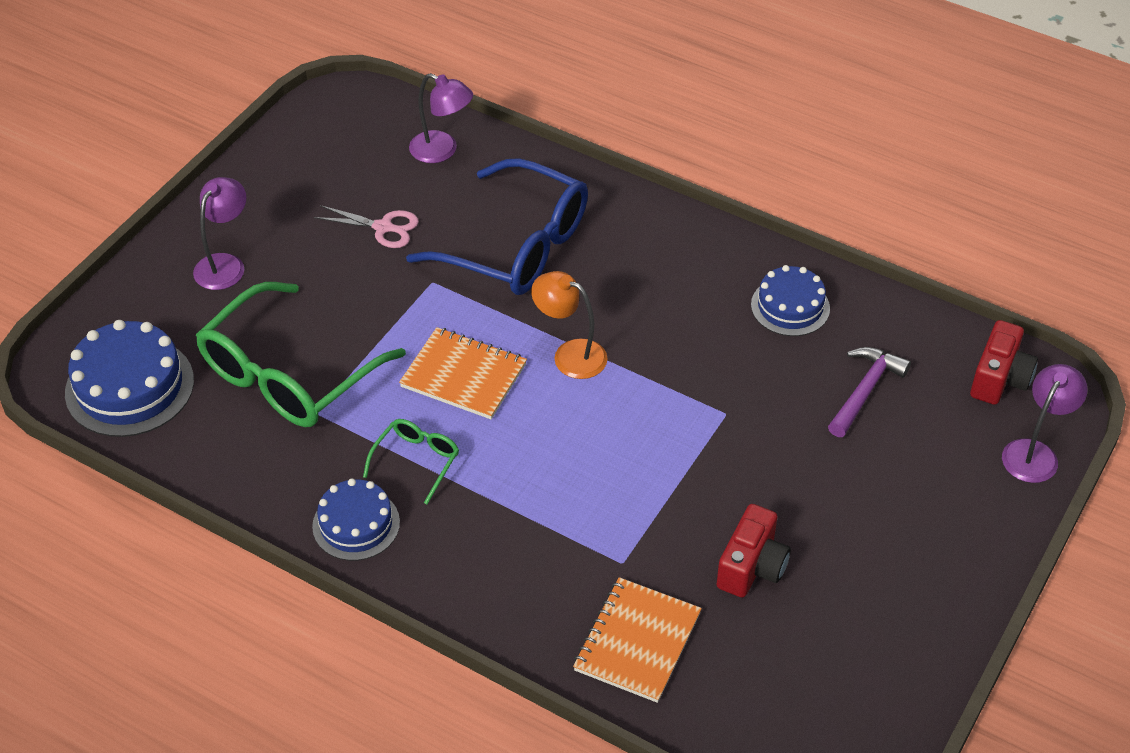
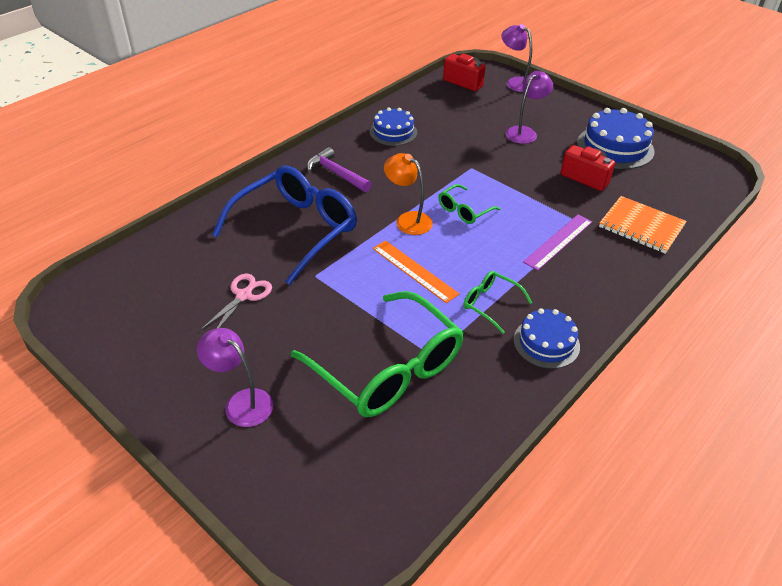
camera: 80 degrees left, 5 degrees down
(129, 386) = (373, 487): blue cake -> blue cake (615, 147)
(442, 151) = (174, 253): purple lamp -> purple lamp (525, 132)
(463, 376) = (414, 271): orange notebook -> orange ruler
(568, 532) = (558, 241): none -> purple ruler
(570, 354) = (407, 220): orange lamp -> orange lamp turned 90 degrees clockwise
(610, 415) = (464, 210): none -> green glasses
(864, 391) = (464, 120): purple hammer -> purple hammer (336, 173)

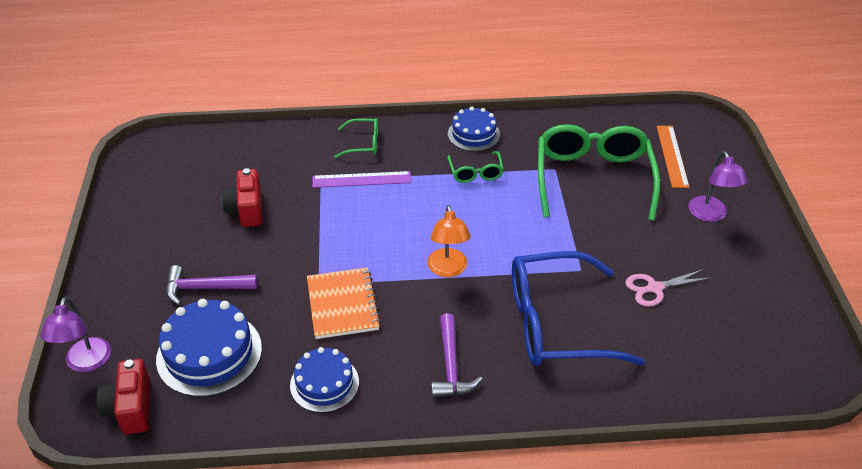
camera: 135 degrees left, 0 degrees up
(414, 271) = (498, 225): orange ruler -> orange ruler (672, 156)
(464, 210) = (390, 247): green glasses -> green glasses (363, 144)
(525, 132) = (205, 288): purple lamp -> purple hammer
(615, 147) = (166, 219): blue cake -> blue cake (209, 353)
(641, 226) = (286, 152): orange notebook -> orange notebook (342, 305)

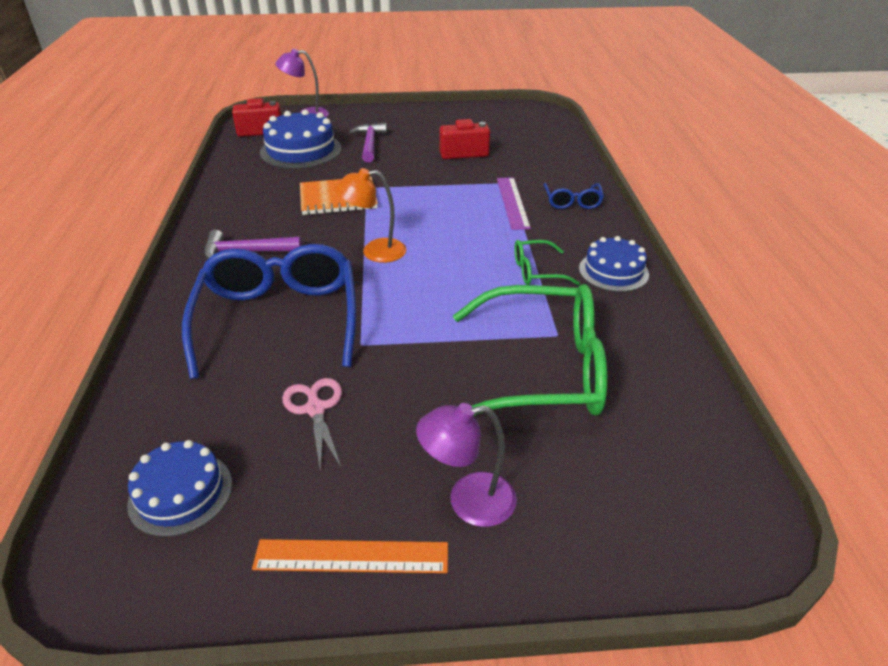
camera: 90 degrees right, 5 degrees down
(324, 383) = (252, 194): blue cake -> blue cake (180, 493)
(363, 144) = (572, 202): green glasses -> blue glasses
(672, 156) = (621, 472): orange ruler -> orange ruler (351, 557)

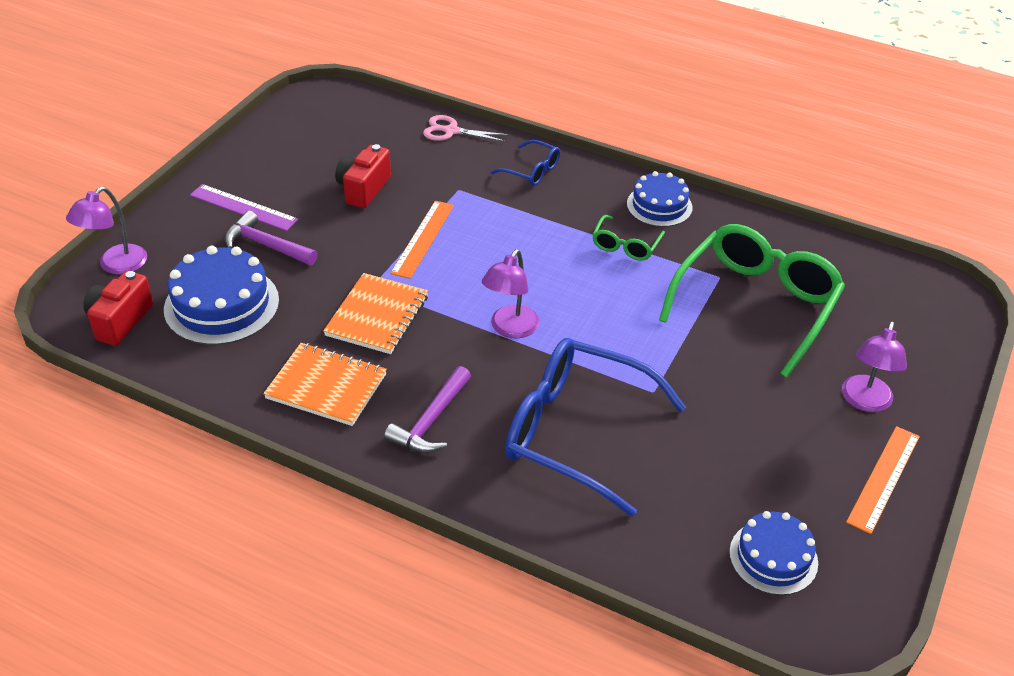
camera: 60 degrees left, 5 degrees up
(252, 205) = (326, 386): none -> orange notebook
(315, 409) = (721, 448): pink scissors -> pink scissors (451, 131)
(374, 251) = (510, 329): orange lamp -> purple lamp
(437, 187) = (423, 238): none -> orange ruler
(512, 202) = (499, 205): purple ruler -> purple ruler (243, 207)

